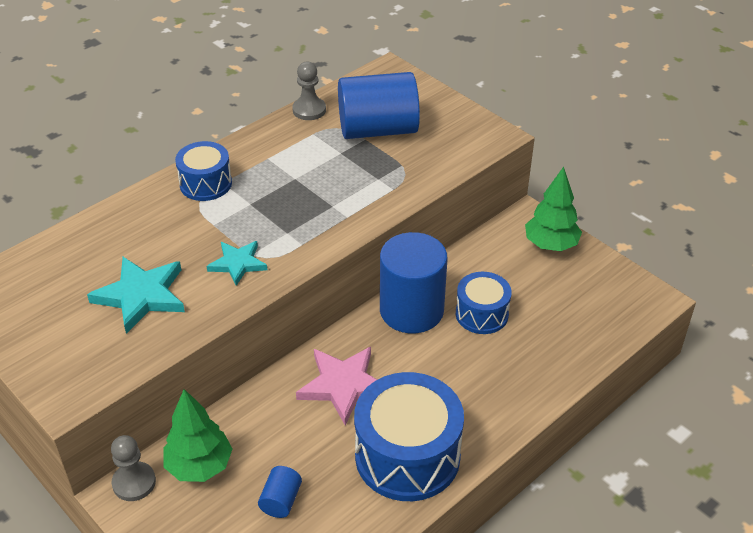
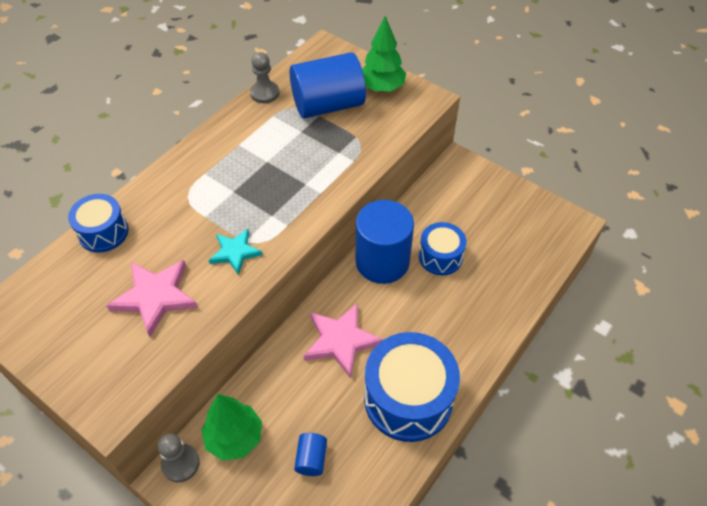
camera: 10 degrees left, 10 degrees up
(141, 296) = (155, 297): turquoise star -> pink star
(206, 183) = (189, 176): blue drum -> blue drum (103, 232)
(550, 245) = (482, 185): green tree -> green tree (382, 88)

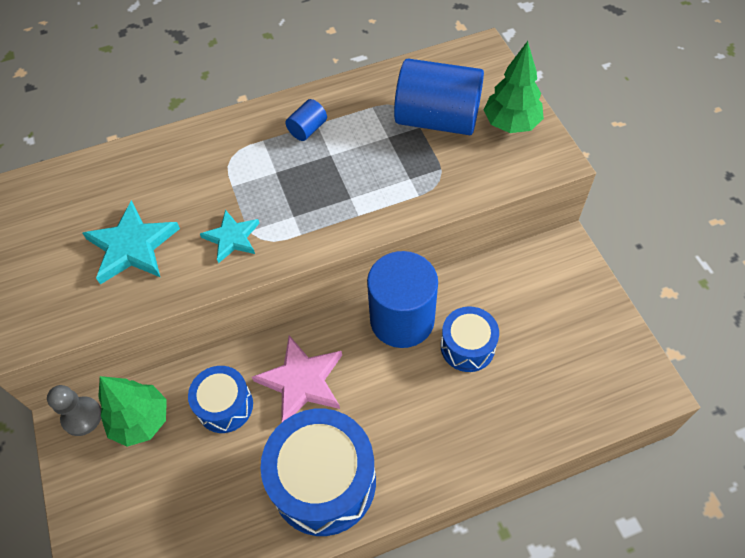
camera: 35 degrees right, 5 degrees up
(103, 232) = (134, 158): blue drum -> blue drum (225, 406)
(155, 297) = (132, 246): pink star -> turquoise star
(264, 93) = (382, 78): grey pawn -> none
(311, 459) = (191, 485): blue cylinder -> blue cylinder (307, 129)

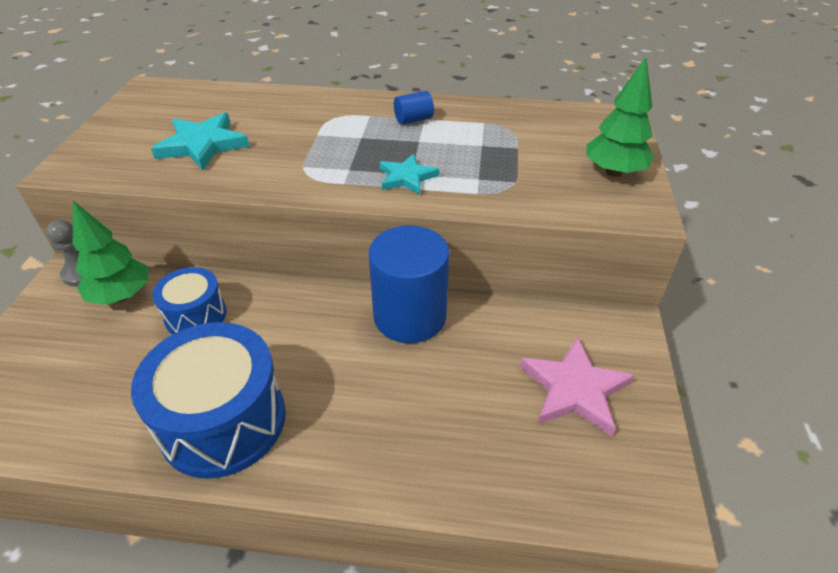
camera: 25 degrees right, 15 degrees down
(232, 238) = (284, 166): turquoise star -> turquoise star (407, 177)
(301, 381) = (276, 326): pink star -> pink star (574, 389)
(437, 119) = (539, 147): blue cylinder -> none
(467, 346) = (459, 368): blue drum -> none

